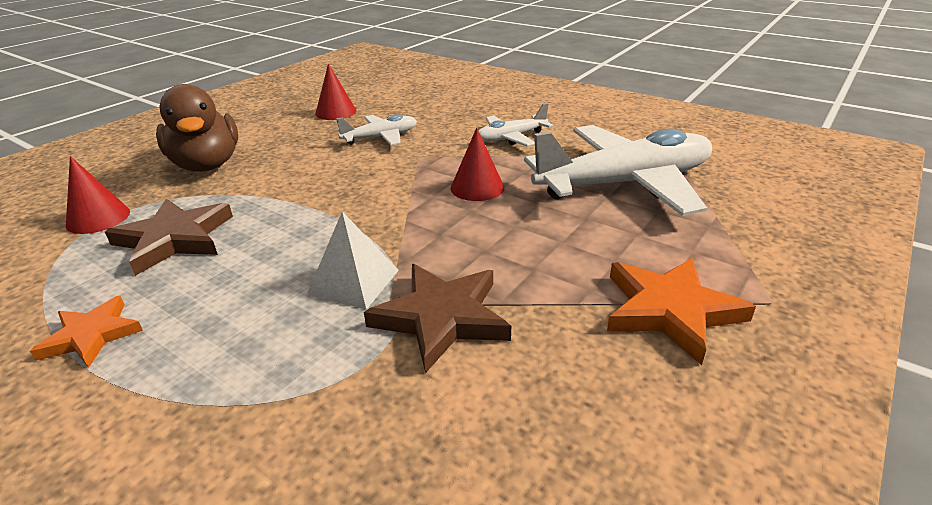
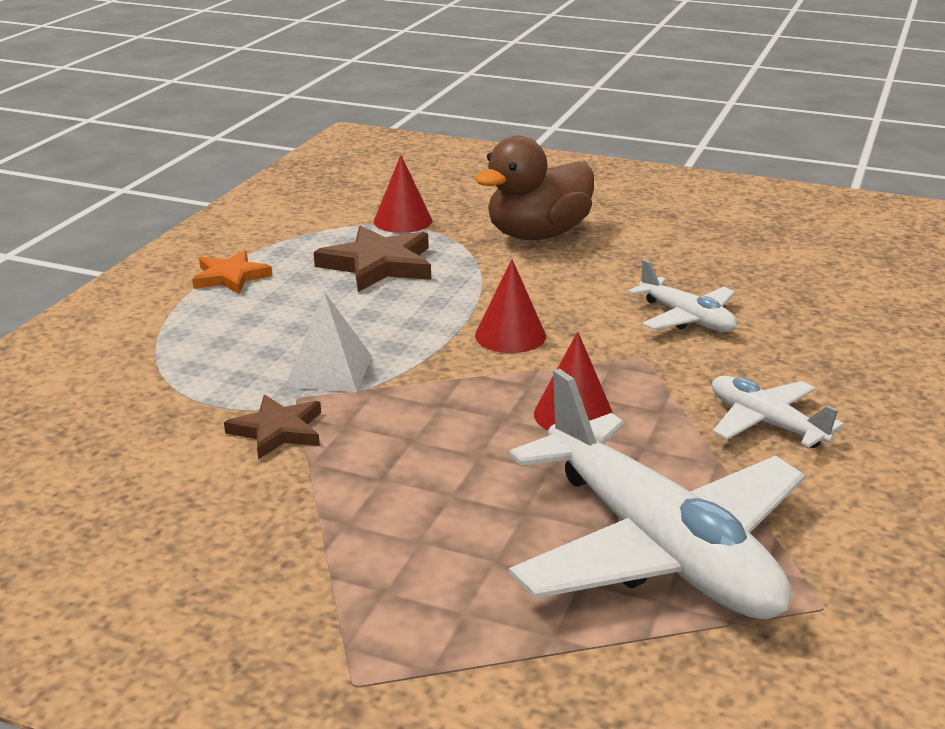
camera: 75 degrees right, 5 degrees down
(336, 112) = (750, 269): red cone -> red cone (510, 335)
(441, 317) = (278, 430): brown star -> brown star, size x0.64
(670, 310) = (317, 588): orange star -> none

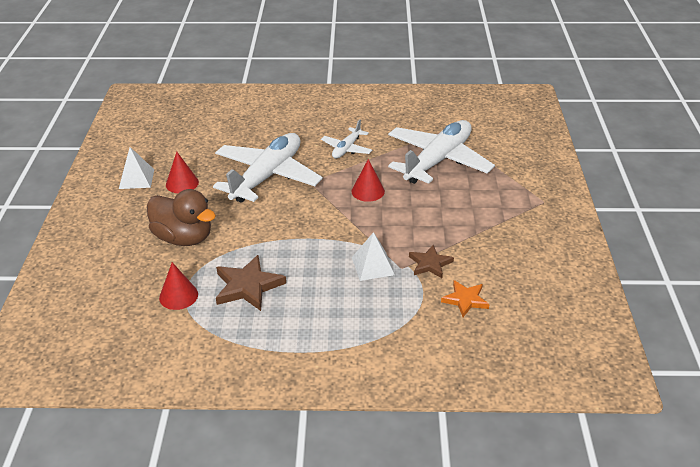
camera: 110 degrees left, 10 degrees up
(230, 277) = (289, 341): orange star -> orange star (465, 300)
(510, 335) = (309, 221): red cone -> red cone (182, 183)
(686, 318) = (267, 176): white plane -> white plane, size x2.05
(730, 216) = (136, 179): none -> white pyramid

